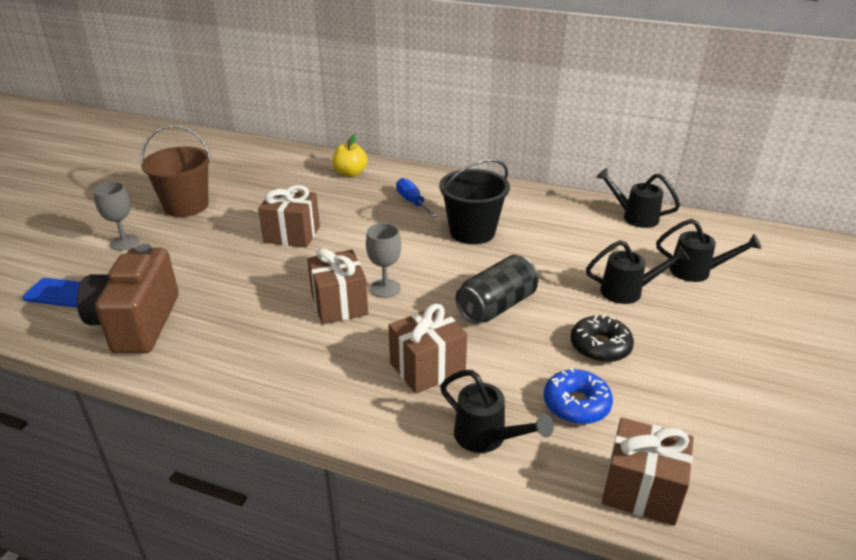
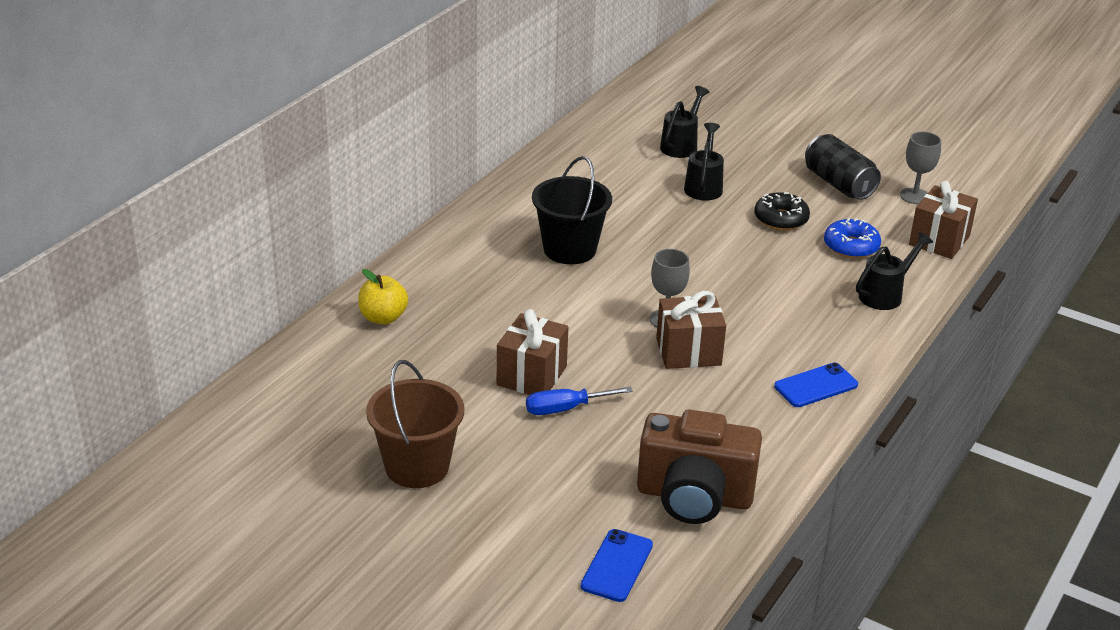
camera: 80 degrees left, 0 degrees up
(124, 243) = (503, 520): grey goblet -> grey goblet (915, 196)
(299, 387) = (816, 386): none -> blue phone
(412, 202) = (485, 279): blue screwdriver -> blue screwdriver (565, 409)
(427, 368) = (797, 311): brown gift -> none
(496, 306) = (711, 259): black can -> black can (839, 184)
(634, 217) = (573, 149): black watering can -> none

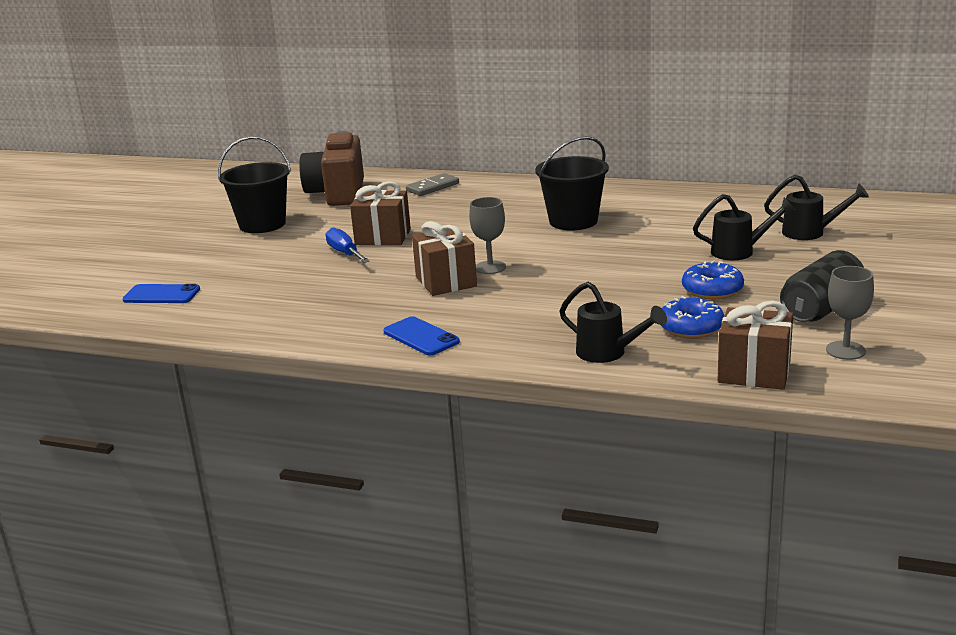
camera: 80 degrees right, 10 degrees down
(383, 318) = (432, 187): yellow apple -> grey domino
(417, 466) = (262, 224): brown bucket -> black bucket
(694, 497) = (246, 309): brown camera -> brown camera (337, 193)
(781, 219) = (712, 290): black donut -> blue donut

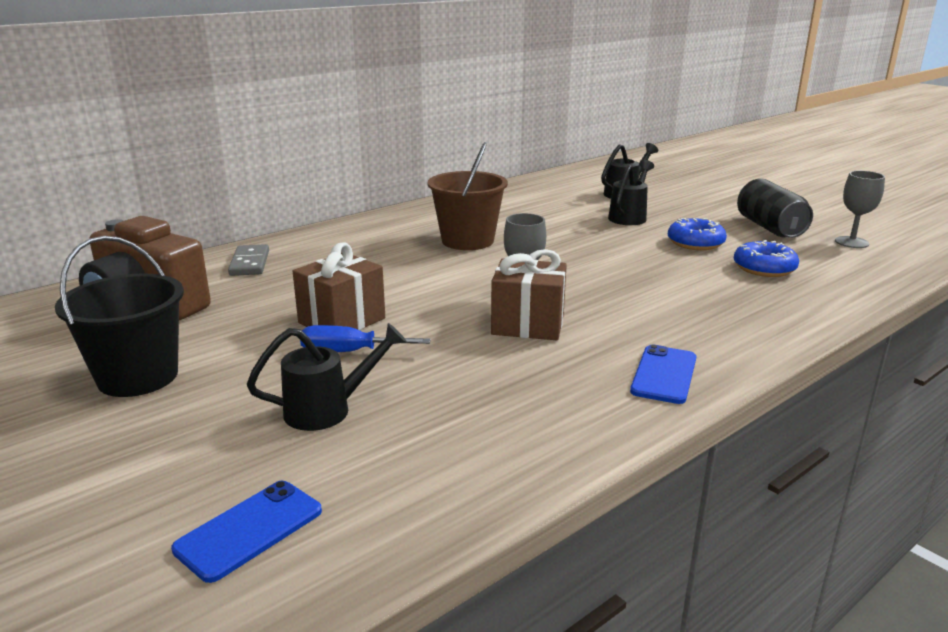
camera: 60 degrees left, 0 degrees up
(421, 337) = (664, 374): blue phone -> blue phone turned 60 degrees counterclockwise
(573, 221) = (467, 241): black bucket -> brown bucket
(608, 353) = (790, 308): black watering can -> black watering can (328, 410)
(754, 372) = (871, 275): brown gift -> none

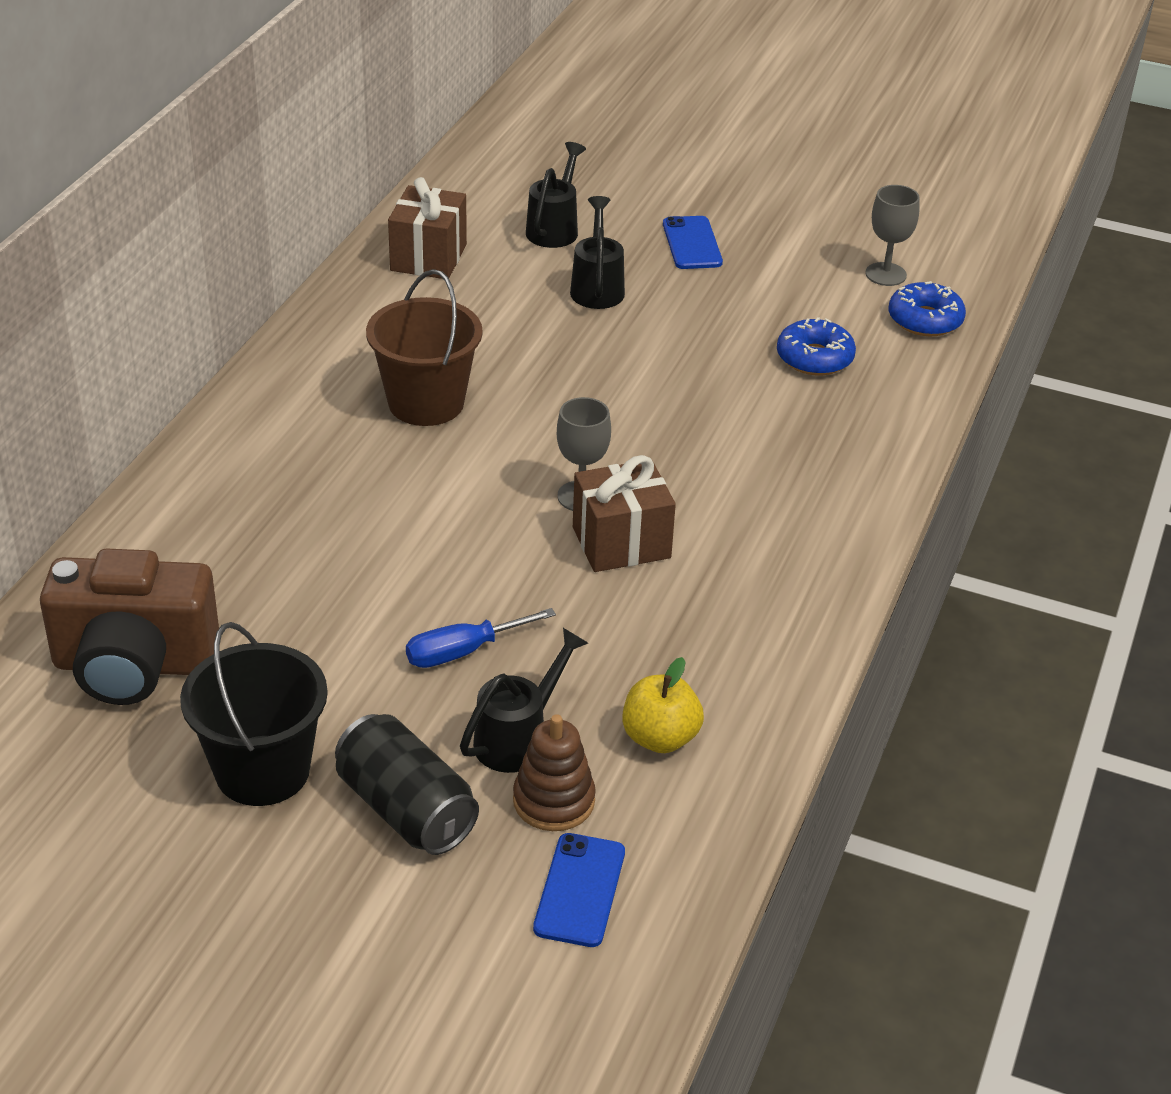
camera: 30 degrees left, 15 degrees up
(249, 263) = (173, 539): grey domino -> none
(306, 457) = (554, 801): none -> brown stacking toy
(342, 320) = (405, 606): brown gift -> brown gift (428, 257)
(438, 443) = (660, 738): none -> yellow apple
(664, 374) = (806, 574): blue phone -> blue phone (692, 243)
(695, 243) = (712, 326): blue donut -> blue donut (925, 320)
(769, 227) = (781, 266): black can -> black can (406, 809)

